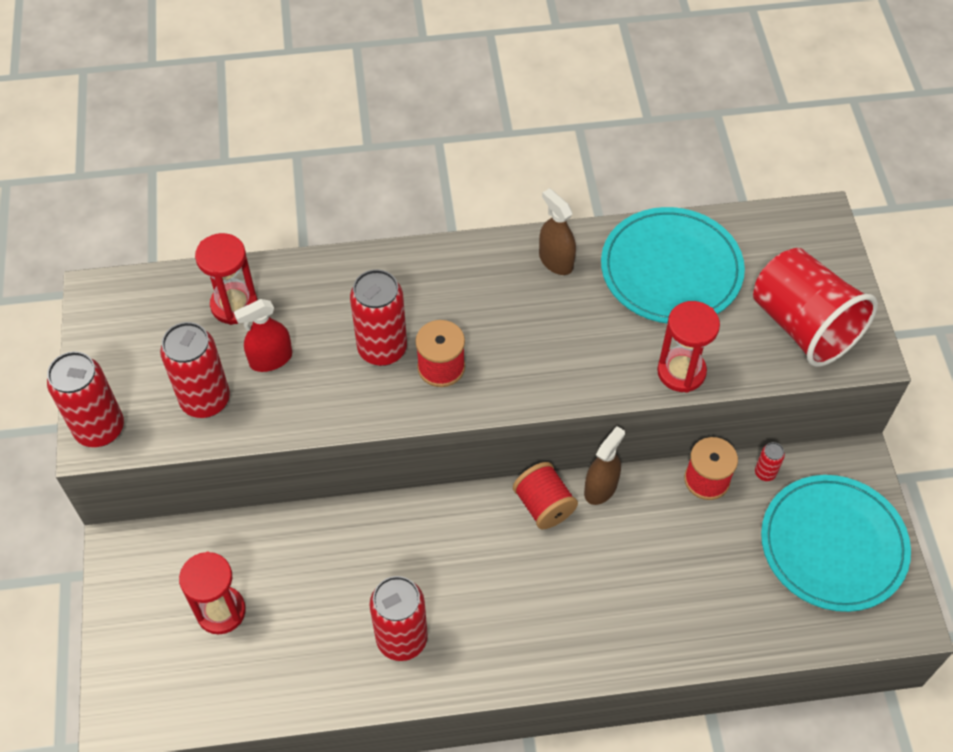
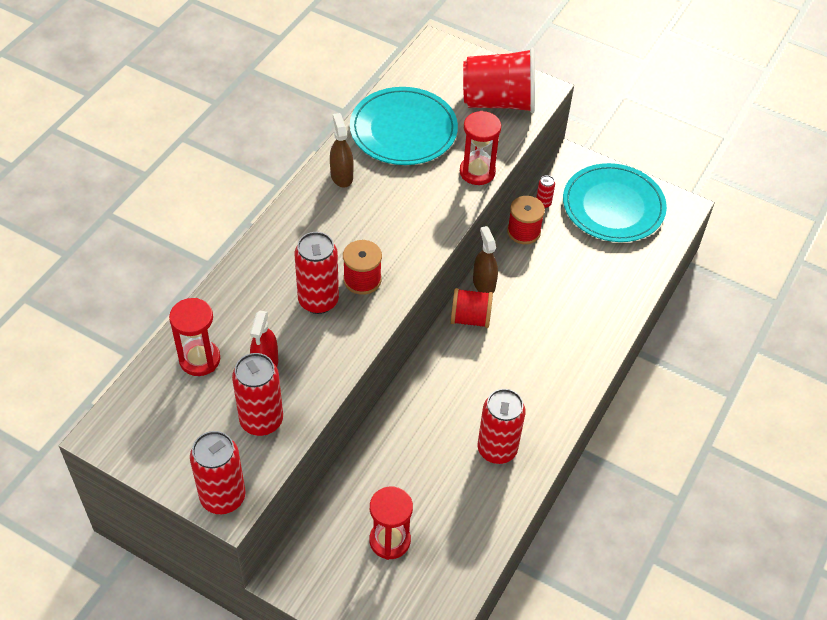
camera: 55 degrees left, 5 degrees down
(556, 261) = (341, 176): brown spray bottle -> brown spray bottle turned 75 degrees clockwise

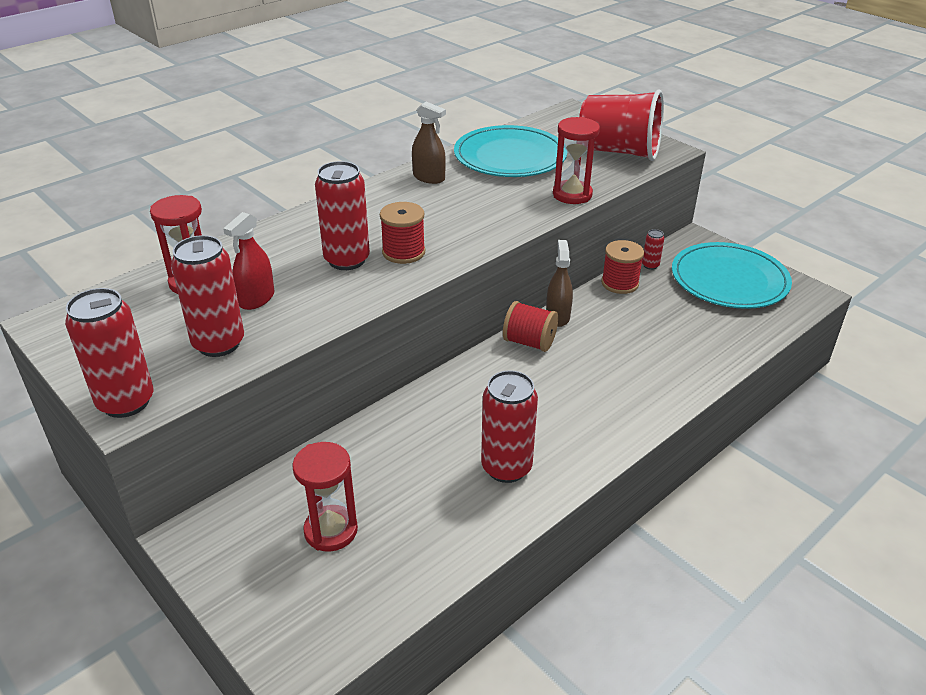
camera: 20 degrees right, 15 degrees down
(341, 176) = (429, 178): brown spray bottle -> brown spray bottle turned 120 degrees clockwise

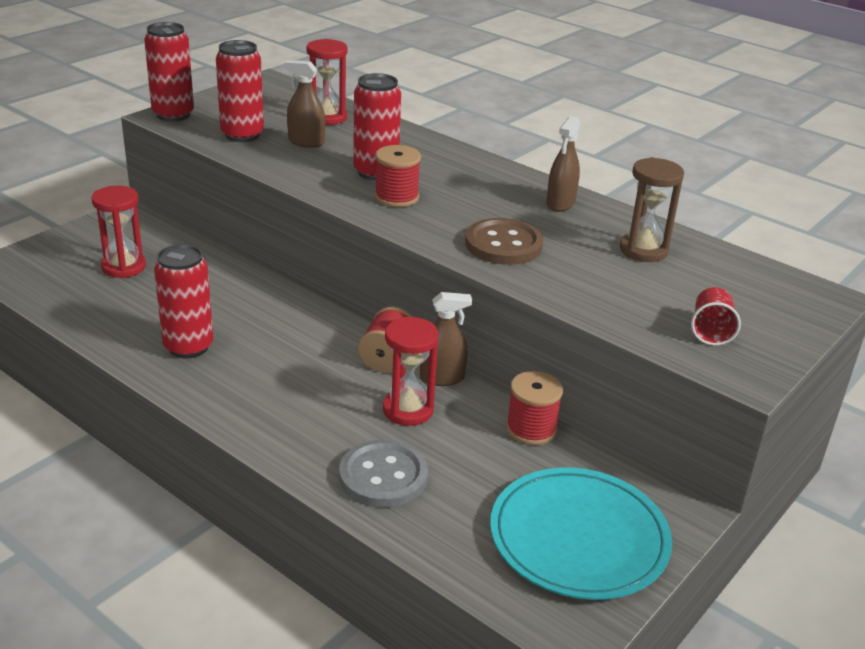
camera: 80 degrees right, 5 degrees down
(256, 299) = (306, 142): red spray bottle -> brown spray bottle
(498, 209) = (503, 244): none -> brown button
(510, 157) = (643, 250): turquoise plate -> brown hourglass
(572, 195) = (562, 292): red hourglass -> red hourglass (408, 410)
(619, 152) = (710, 331): red cup -> red cup, size x0.47
(650, 265) = (587, 459): red can -> none
(684, 355) = (383, 476): none -> grey button

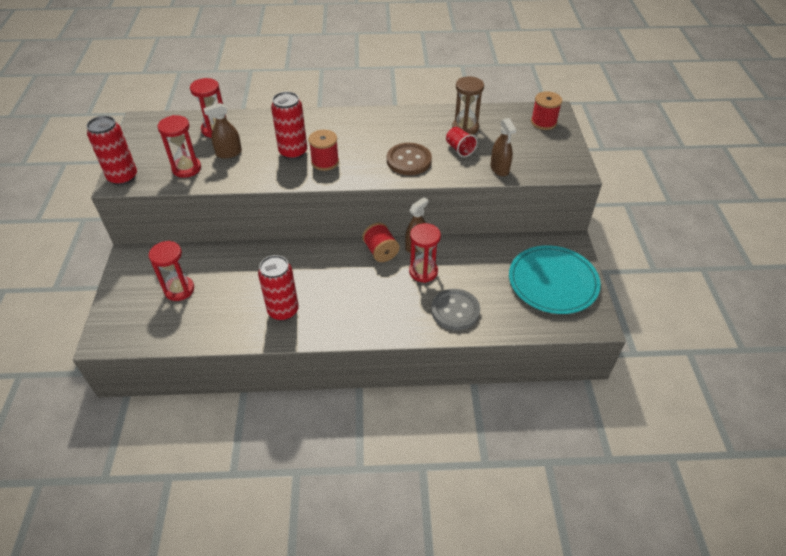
camera: 40 degrees left, 15 degrees up
(242, 135) = (186, 168): red can -> red hourglass
(531, 429) = (479, 245): red spool -> red spool (543, 122)
(560, 203) = (400, 121): brown spray bottle -> brown spray bottle (499, 169)
(710, 331) = (539, 156): red cup -> red cup (459, 149)

